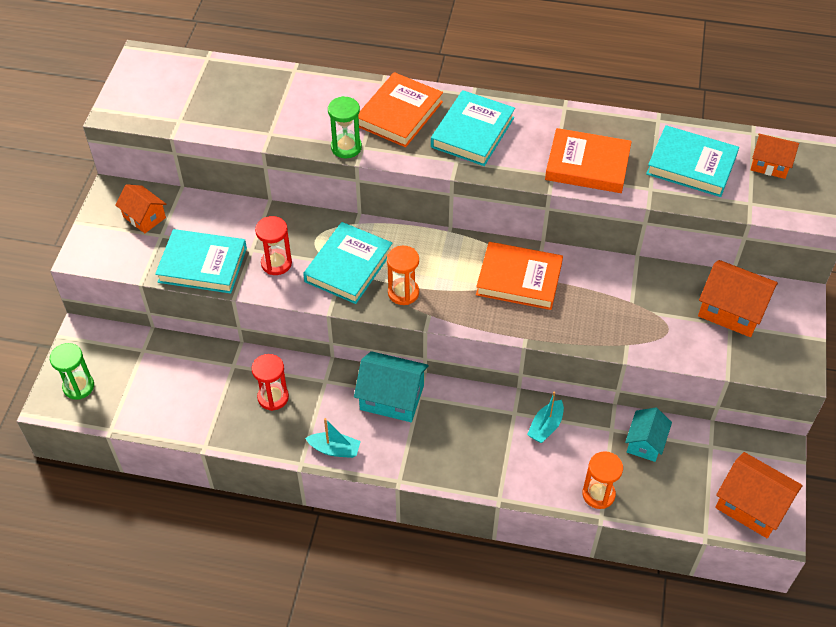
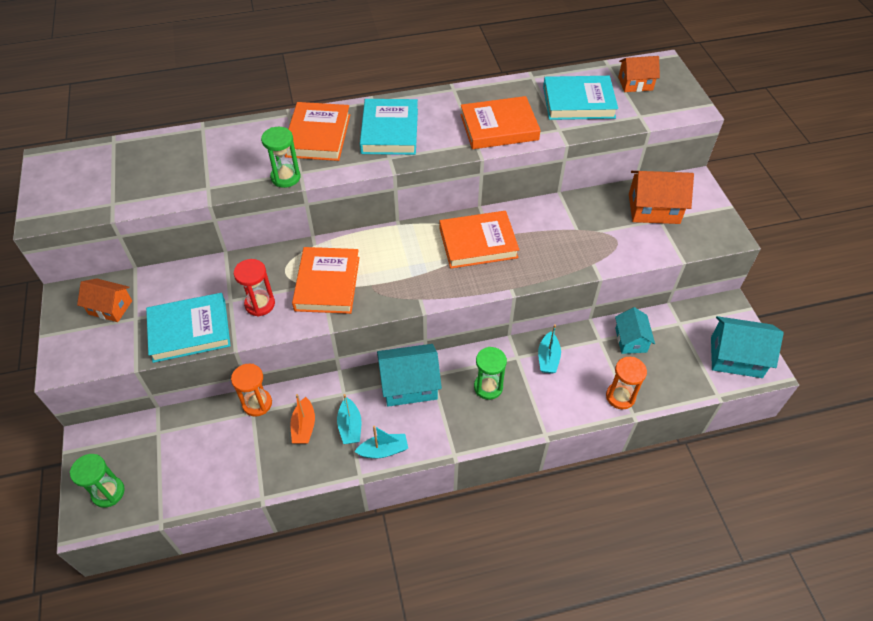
camera: 25 degrees left, 0 degrees up
(273, 397) = (304, 426): red hourglass -> orange boat
(315, 414) = (350, 426): none -> turquoise boat
(348, 266) = (327, 283): turquoise book -> orange book
(403, 293) = (387, 288): orange hourglass -> orange hourglass (257, 403)
(468, 430) = (488, 387): none -> green hourglass
(751, 505) = (736, 357): orange house -> turquoise house

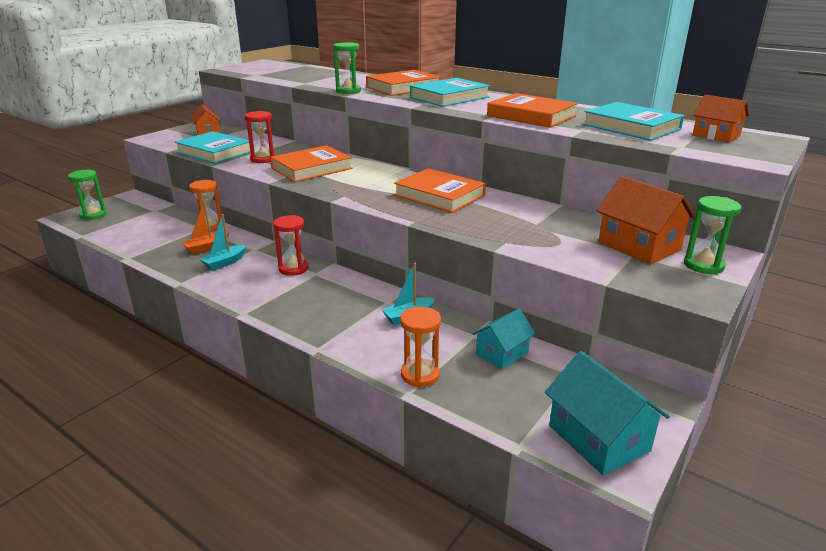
camera: 50 degrees right, 25 degrees down
(383, 450) = (215, 283): turquoise boat -> none
(409, 385) = (293, 269): turquoise house -> red hourglass
(488, 387) = (335, 301): green hourglass -> green hourglass (703, 265)

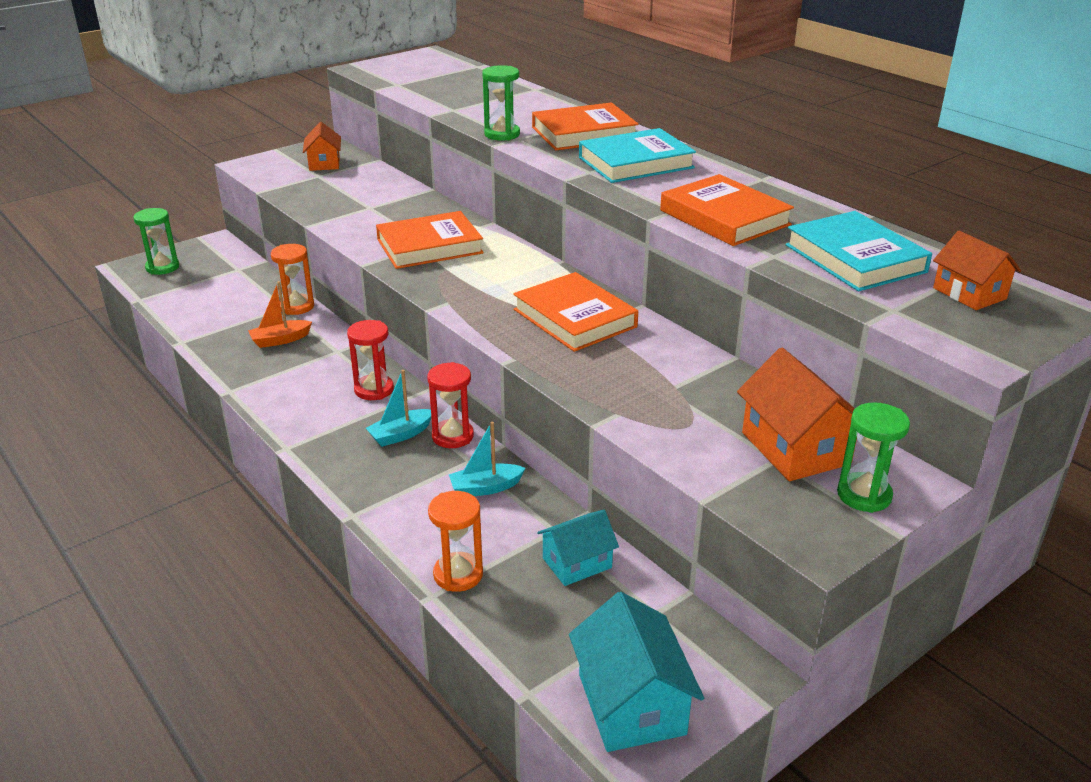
camera: 15 degrees right, 5 degrees up
(214, 152) = (318, 200): turquoise book -> none
(225, 262) = (293, 367): turquoise boat -> turquoise boat (401, 435)
(263, 159) = (374, 221): red hourglass -> red hourglass (452, 436)

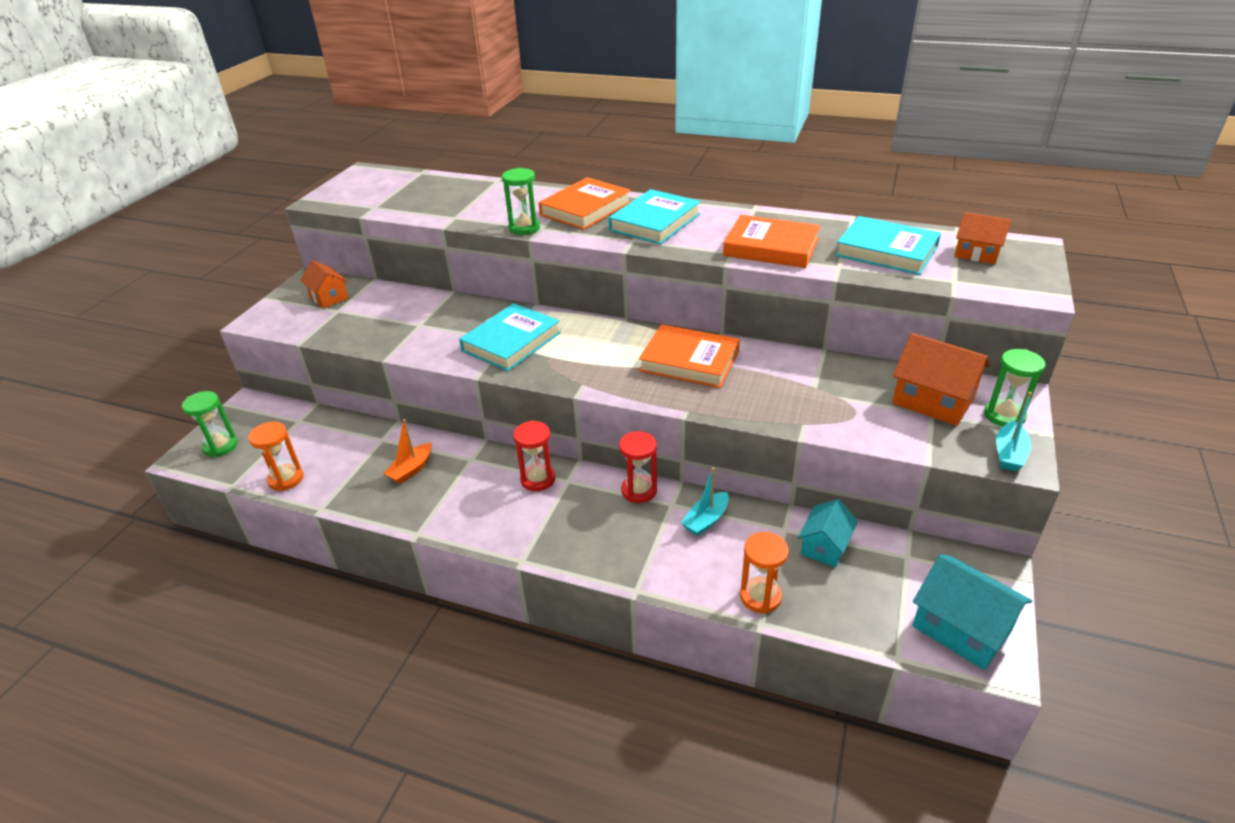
camera: 30 degrees left, 5 degrees up
(297, 306) = (392, 434): orange hourglass -> orange hourglass (286, 479)
(401, 435) = (599, 507): turquoise boat -> turquoise boat (1009, 454)
(429, 246) = (511, 342): orange book -> turquoise book

